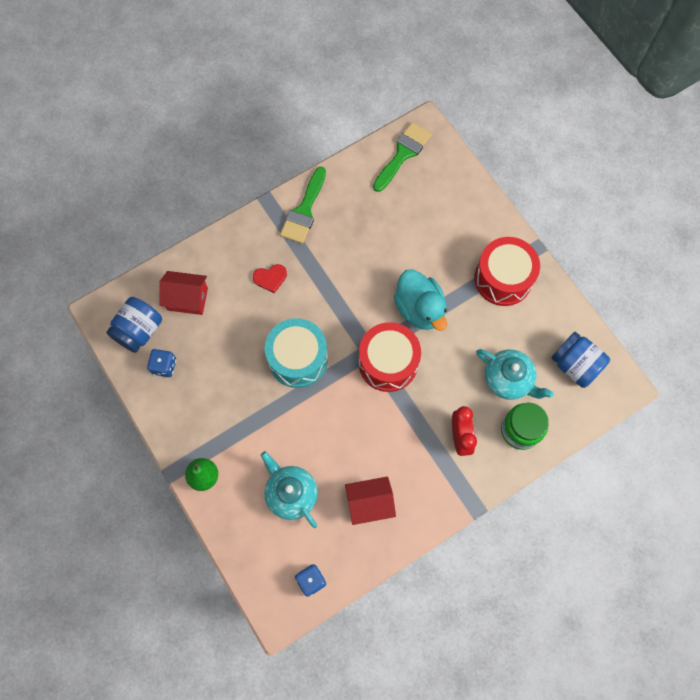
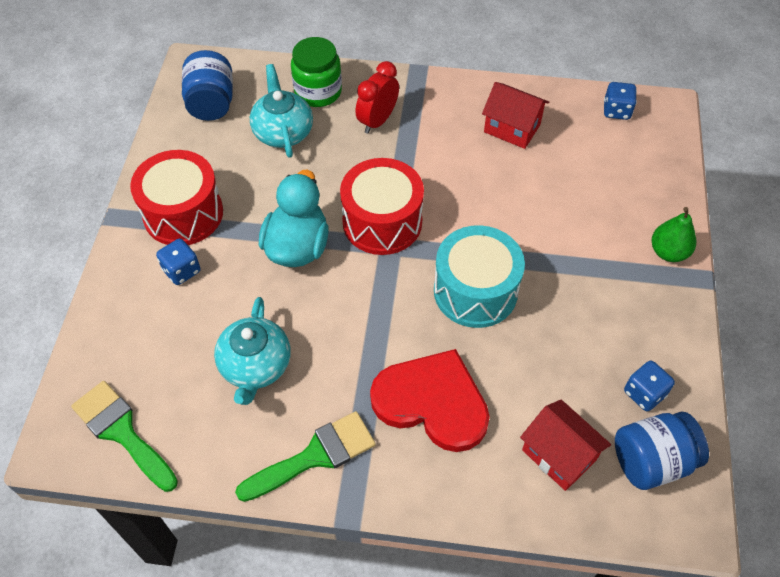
camera: 140 degrees left, 15 degrees down
(270, 278) = (432, 402): red heart -> red heart, size x2.25
(291, 493) = (584, 181): turquoise teapot -> turquoise teapot (255, 366)
(403, 154) = (122, 432): green brush -> green brush turned 60 degrees clockwise
(465, 247) = (182, 270): none -> blue dice

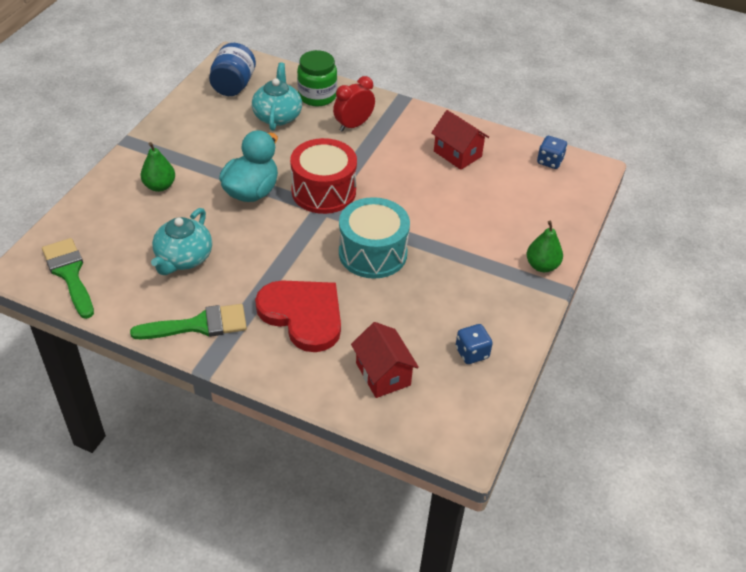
camera: 15 degrees right, 10 degrees down
(182, 270) = (159, 186): blue dice -> green pear
(183, 213) = (178, 151): red drum -> none
(651, 461) = (454, 398): blue jar -> none

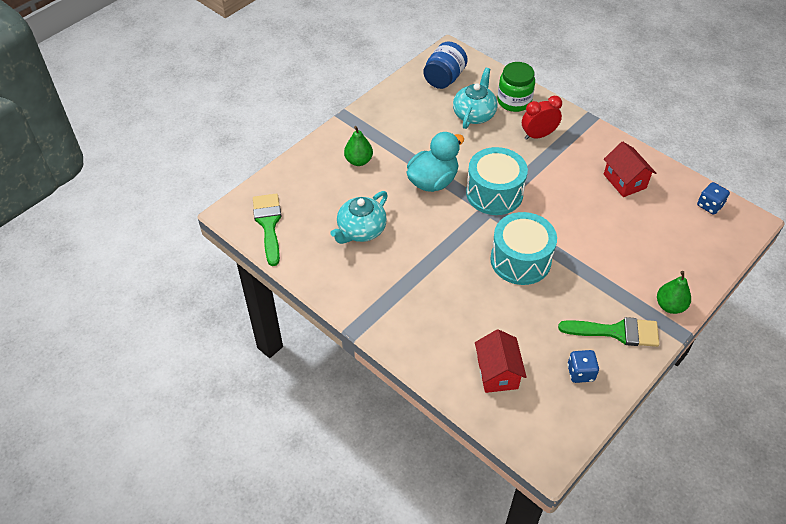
camera: 20 degrees right, 5 degrees up
(198, 325) = (357, 292): green brush -> green brush (616, 332)
(303, 315) = (445, 303): red heart -> none
(323, 191) = (494, 193): red drum -> turquoise drum

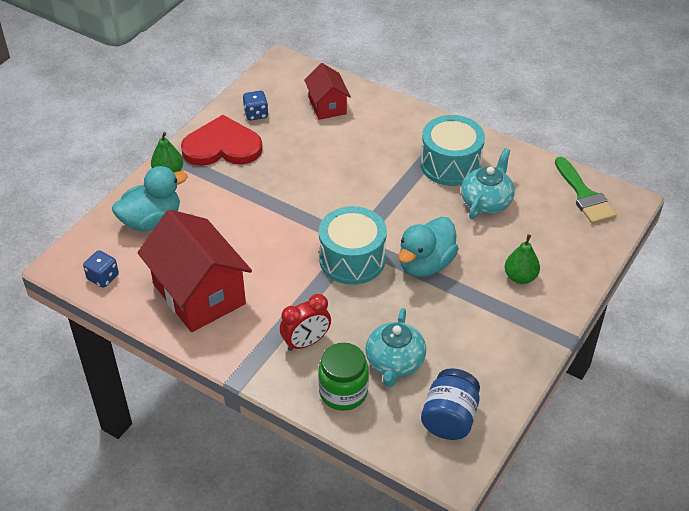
camera: 170 degrees right, 5 degrees down
(520, 260) = (315, 194): turquoise drum -> turquoise drum (450, 164)
(616, 332) = (222, 146): green brush -> red heart
(624, 181) = (199, 294): red house -> red house, size x1.83
(677, 254) = (151, 221): none -> turquoise duck

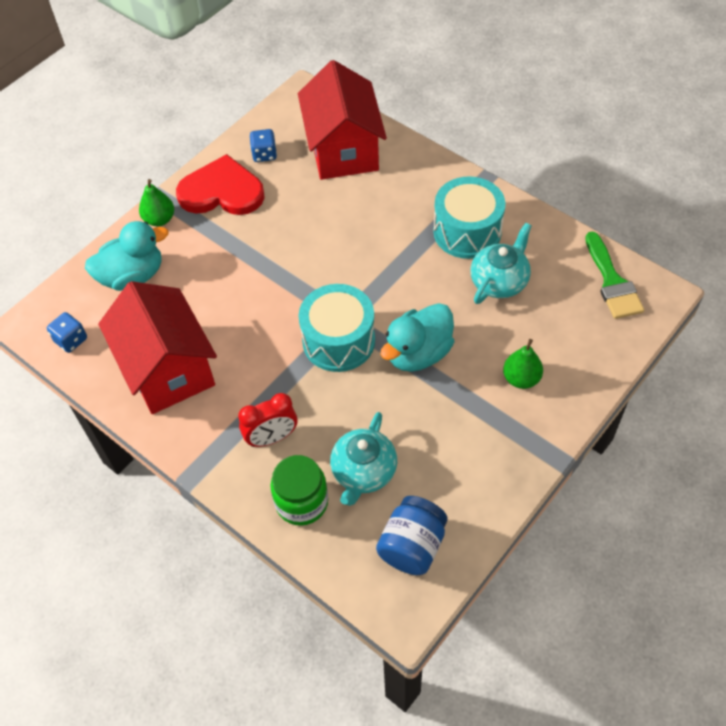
camera: 10 degrees right, 10 degrees up
(327, 106) = (343, 149): red house -> red house, size x1.83

